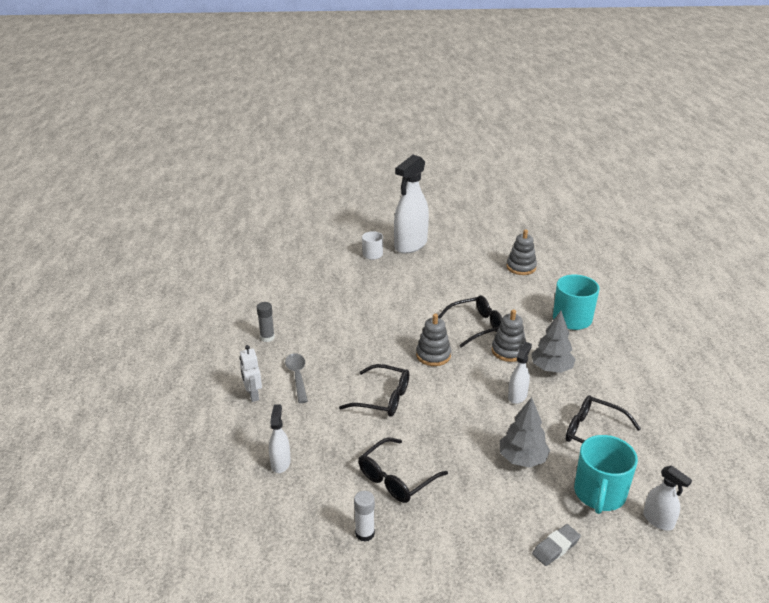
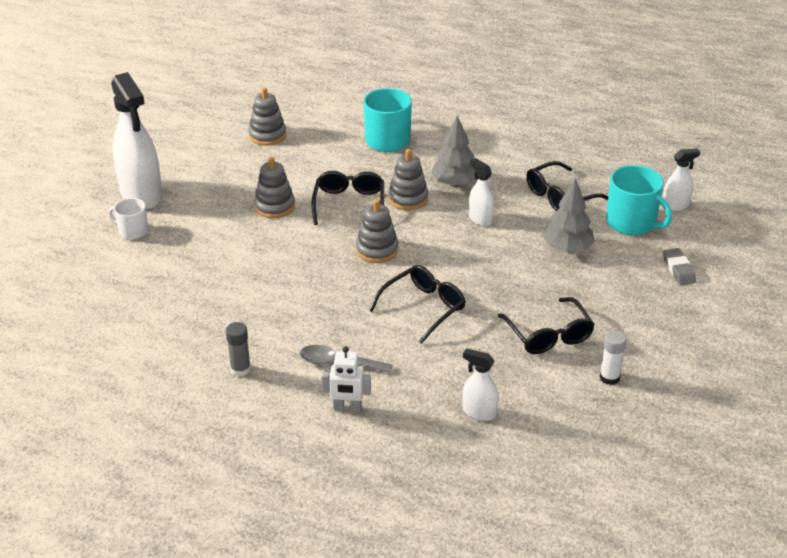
camera: 65 degrees left, 5 degrees up
(444, 296) = (274, 206): none -> grey stacking toy

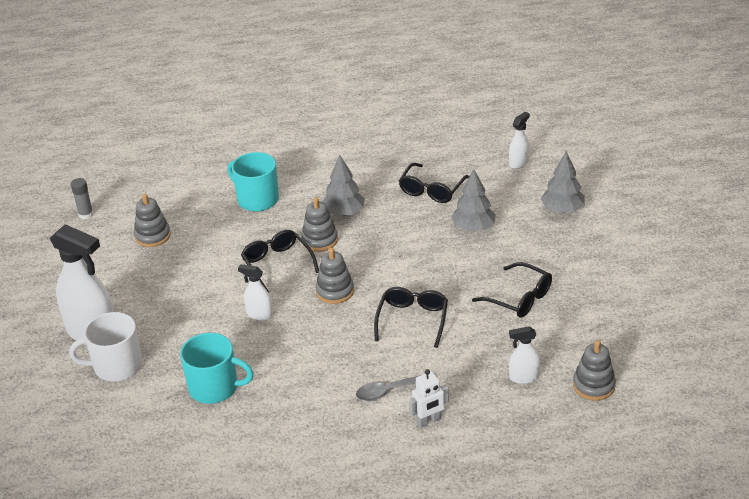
camera: 30 degrees left, 0 degrees up
(132, 231) = (116, 366): white mug -> white mug, size x1.70
(240, 369) = (320, 433): grey glue stick -> grey glue stick (86, 214)
(274, 206) = (218, 292): grey stacking toy -> grey stacking toy (593, 385)
(480, 219) = (390, 232): white spray bottle -> white spray bottle (259, 314)
(609, 377) = (587, 309): white glue stick -> none
(632, 222) = (500, 188): turquoise mug -> turquoise mug (215, 387)
(678, 269) = (562, 210): grey eraser -> grey tree

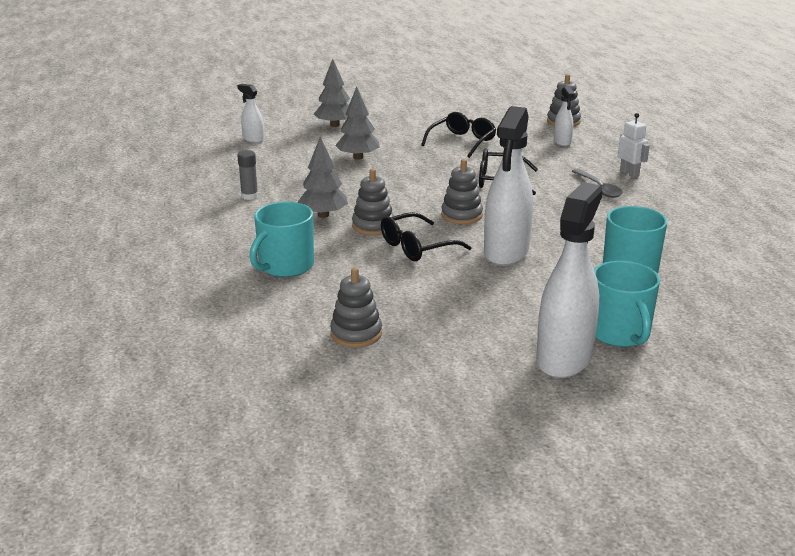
camera: 95 degrees left, 10 degrees down
(86, 214) = (295, 399): grey glue stick -> grey glue stick (249, 196)
(116, 366) = (619, 333): white mug -> turquoise mug
(259, 314) = (506, 252): white spray bottle -> white spray bottle, size x2.08
(431, 190) = (290, 174): black glasses -> none

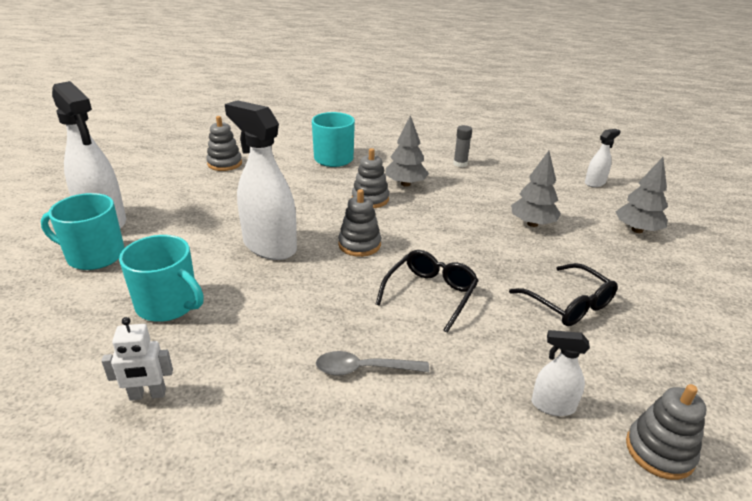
camera: 110 degrees right, 5 degrees up
(417, 247) = (317, 208): black glasses -> none
(629, 173) = (396, 428): white robot -> white robot (148, 395)

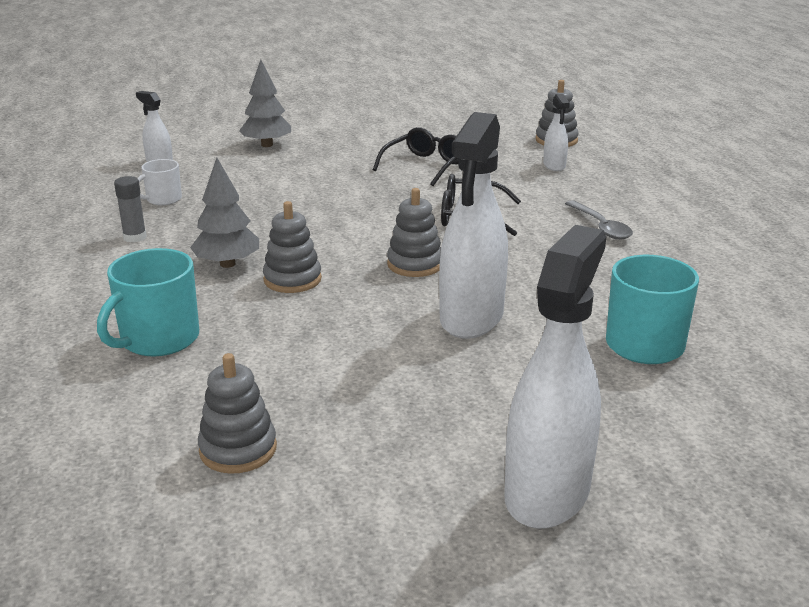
camera: 110 degrees left, 5 degrees down
(94, 255) = (631, 448): turquoise mug -> none
(148, 395) = (751, 306): white robot -> none
(519, 177) = (163, 199): none -> white mug
(532, 224) = (289, 185): grey tree -> none

